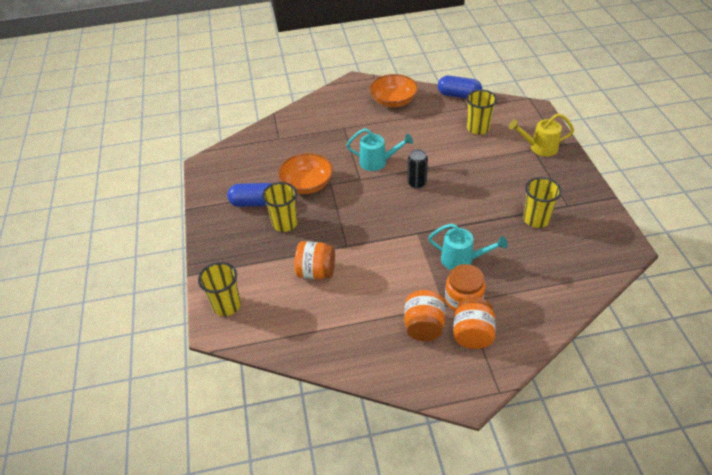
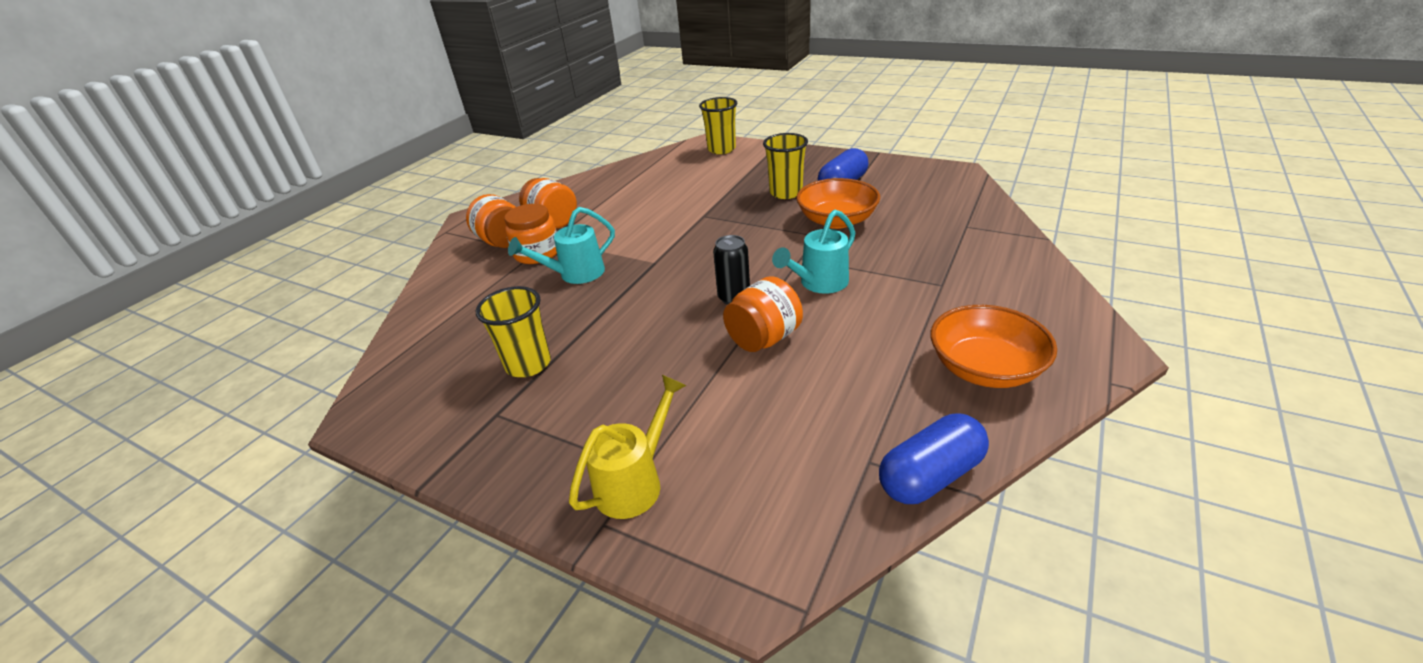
camera: 130 degrees right, 10 degrees down
(316, 272) = (695, 192): orange jar -> orange jar (763, 338)
(478, 128) = (784, 432): yellow cup -> none

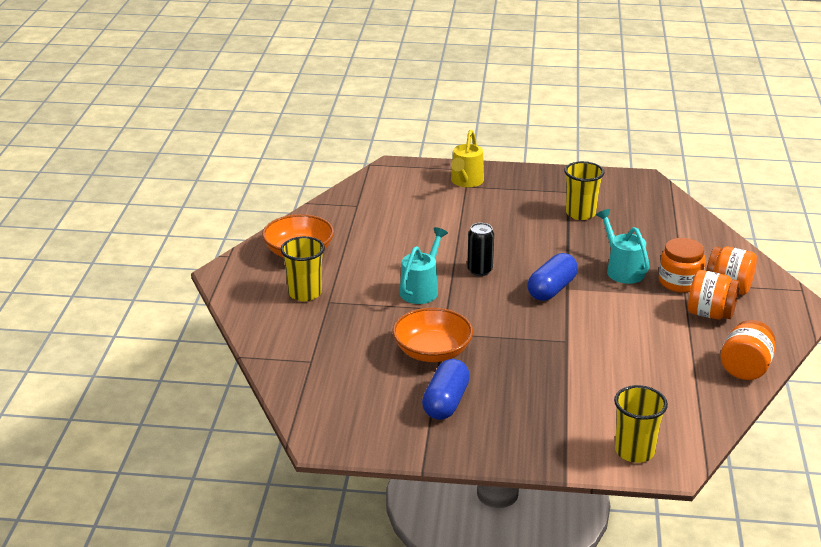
camera: 155 degrees right, 5 degrees down
(575, 274) = (622, 270): turquoise watering can -> turquoise watering can turned 60 degrees counterclockwise
(763, 338) = (441, 248): orange jar -> orange jar (745, 368)
(786, 192) = (502, 382): yellow cup -> yellow cup (305, 293)
(930, 476) = (326, 205): blue capsule -> blue capsule (552, 289)

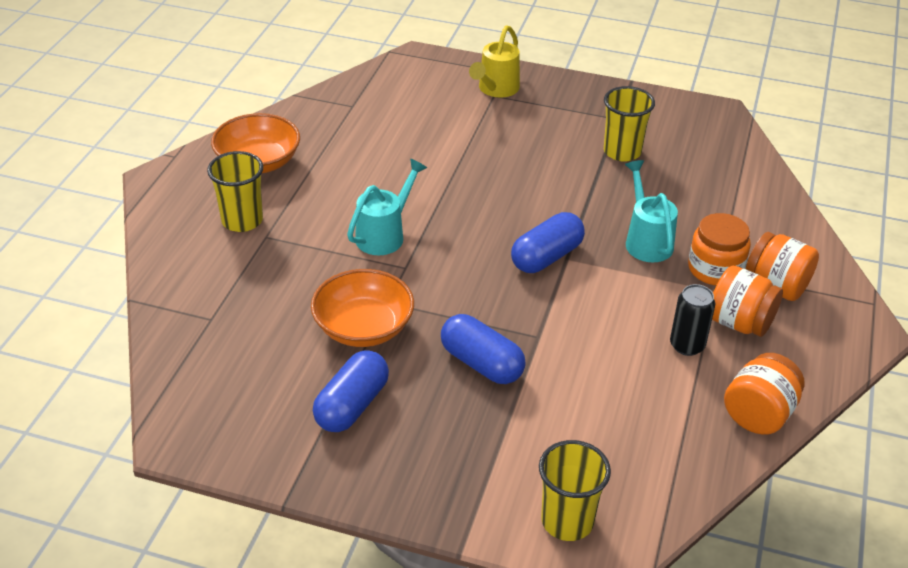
camera: 10 degrees right, 10 degrees up
(480, 270) = (466, 217): black can -> black can (687, 345)
(531, 363) = (481, 363): none -> blue capsule

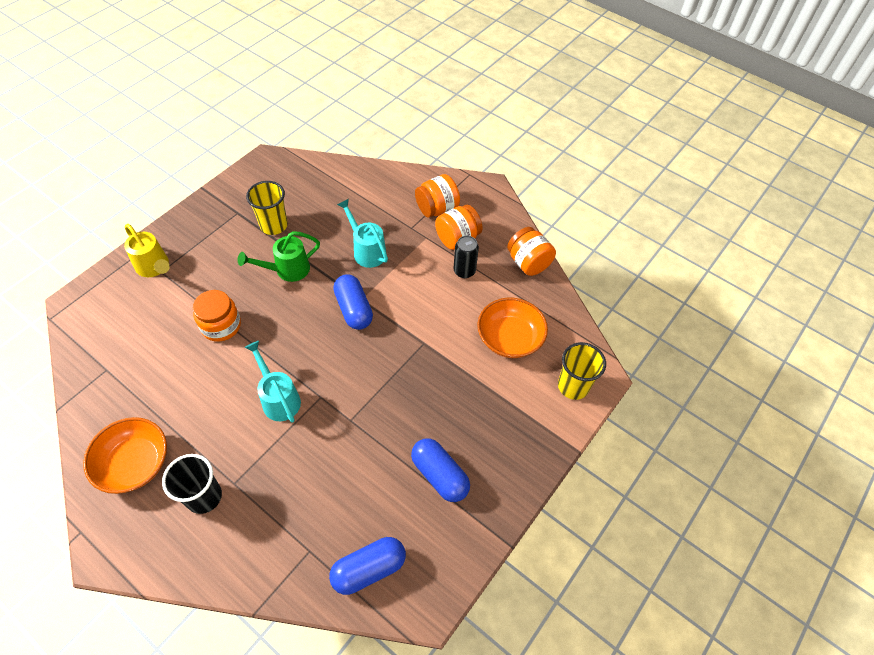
camera: 70 degrees left, 15 degrees up
(242, 220) = (204, 496): yellow cup -> black cup
(363, 327) = (369, 444): orange bowl -> orange bowl (509, 338)
(481, 363) = (433, 383): blue capsule -> blue capsule (369, 569)
(564, 184) = (287, 270): none -> green watering can
(646, 240) = (367, 250): turquoise watering can -> turquoise watering can turned 45 degrees clockwise
(715, 269) = (409, 229): orange jar -> orange jar (221, 325)

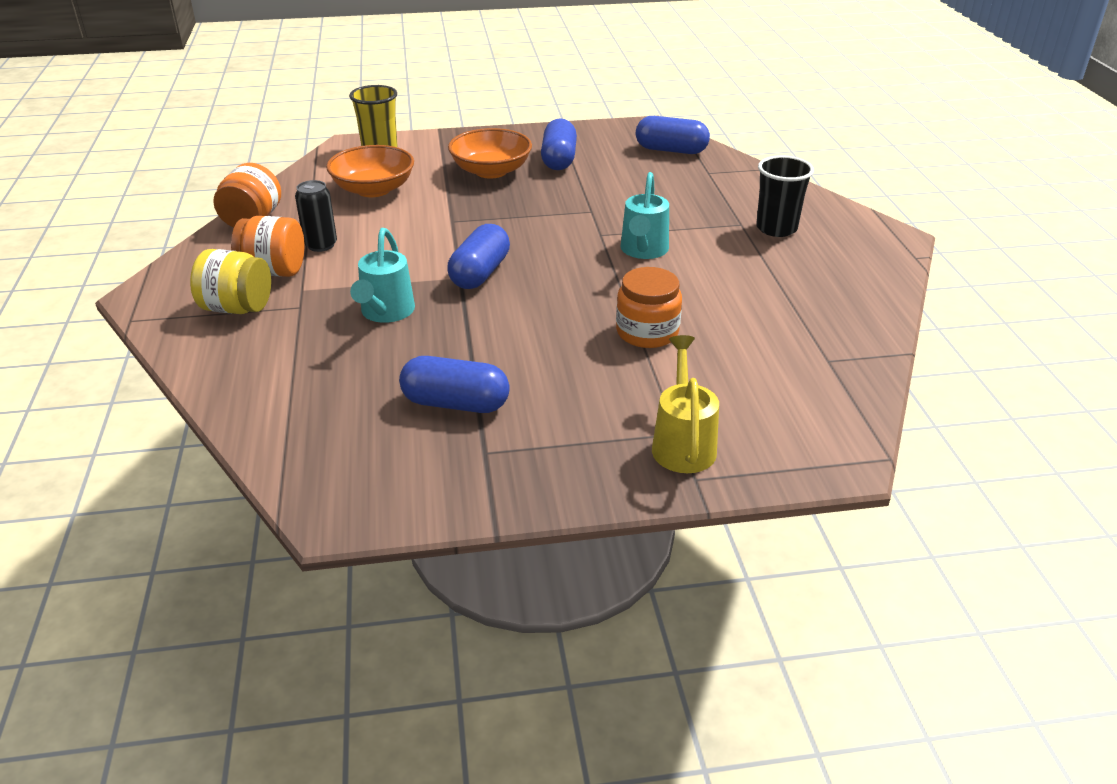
camera: 135 degrees left, 20 degrees down
(135, 463) = (834, 274): orange bowl -> orange bowl (491, 171)
(274, 225) = (455, 403): yellow cup -> blue capsule
(287, 270) = (504, 344): green watering can -> none
(437, 208) = (237, 308): orange jar -> yellow jar

